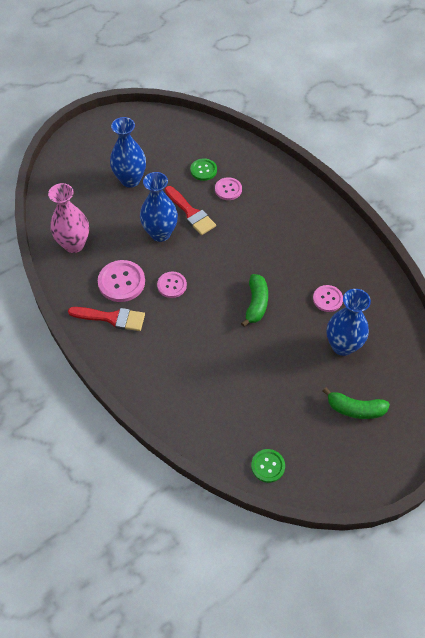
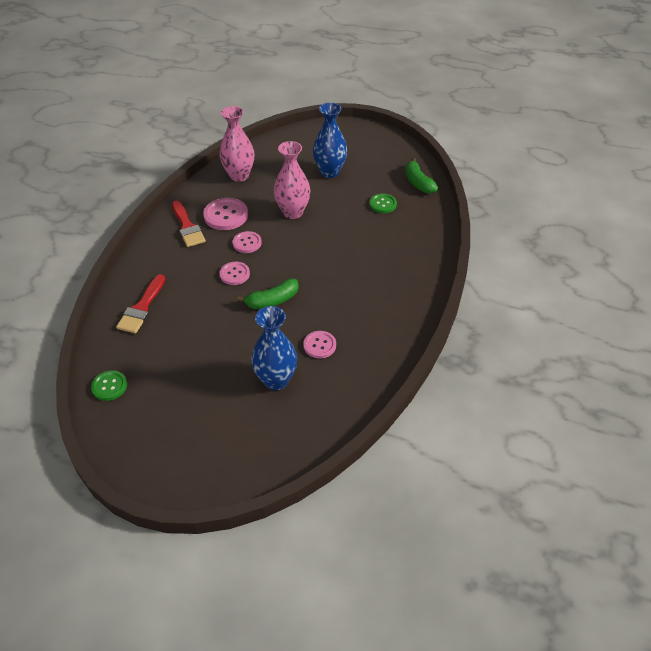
camera: 55 degrees right, 10 degrees down
(160, 233) = (293, 212): blue vase -> pink vase
(191, 213) = (330, 218): red brush -> red brush (142, 308)
(228, 189) = (378, 227): pink button -> pink button (234, 274)
(355, 409) = (212, 421): green banana -> green banana (418, 182)

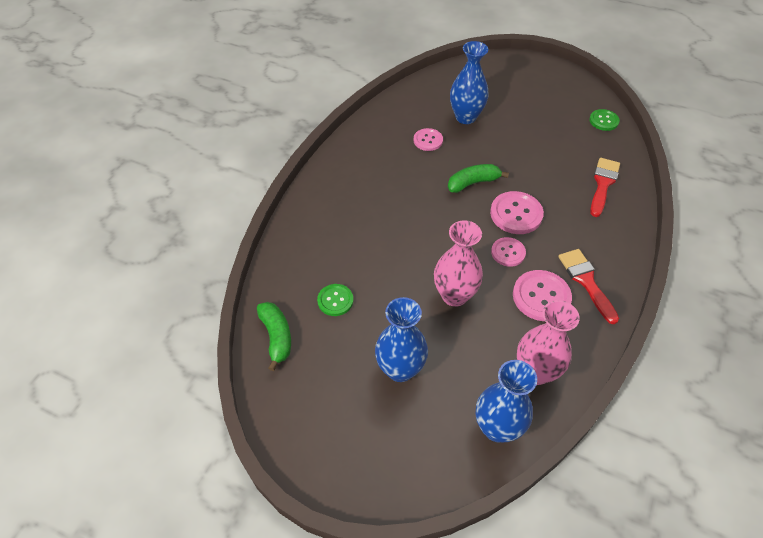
camera: 175 degrees left, 5 degrees up
(234, 274) = (516, 214): pink button -> pink button, size x1.60
(268, 151) = (497, 428): none -> blue vase

